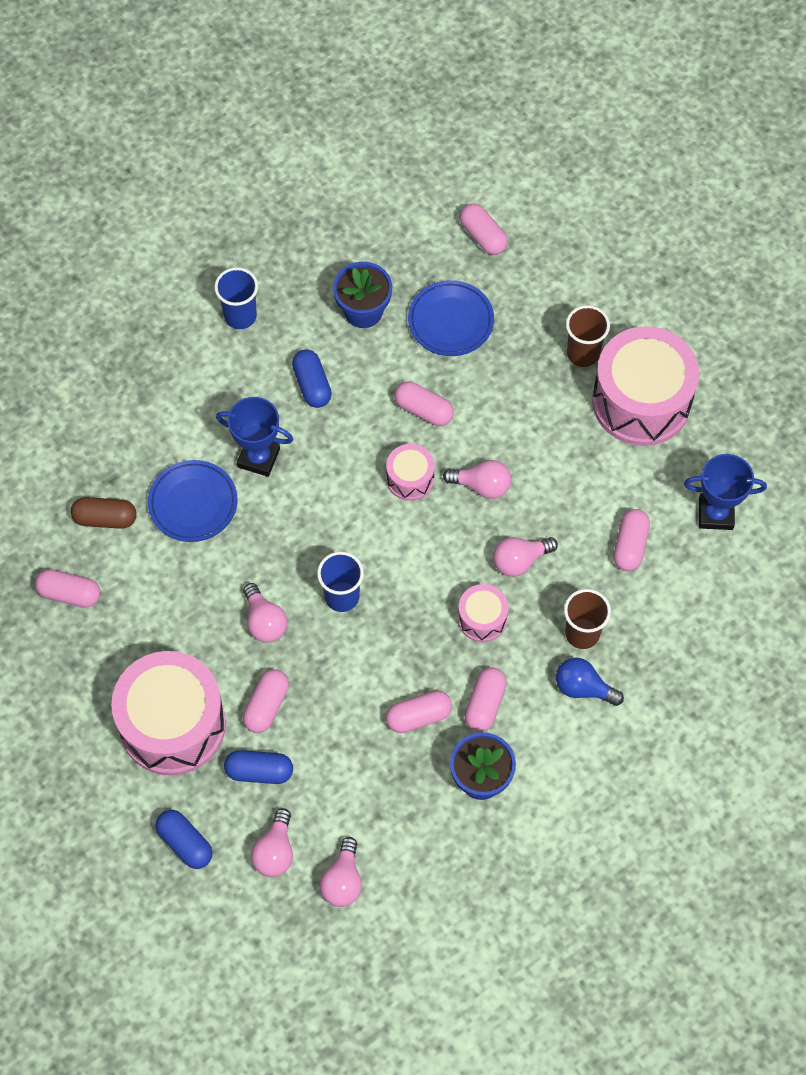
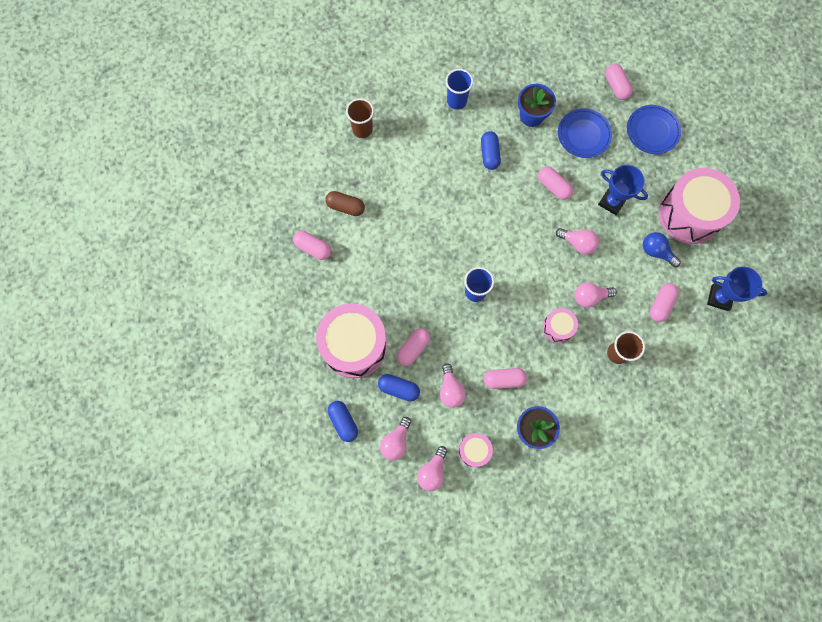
camera: 15 degrees right, 10 degrees up
(193, 503) = (400, 210): blue plate -> blue plate (652, 131)
(258, 458) = (446, 192): blue trophy -> blue trophy (611, 202)
(264, 621) = (425, 295): pink light bulb -> pink light bulb (450, 390)
(410, 479) = (535, 228): pink drum -> pink drum (474, 450)
(485, 704) = (546, 382): pink capsule -> none
(583, 353) = (660, 175): brown cup -> brown cup (362, 129)
(583, 688) = (610, 388): blue light bulb -> blue light bulb (656, 252)

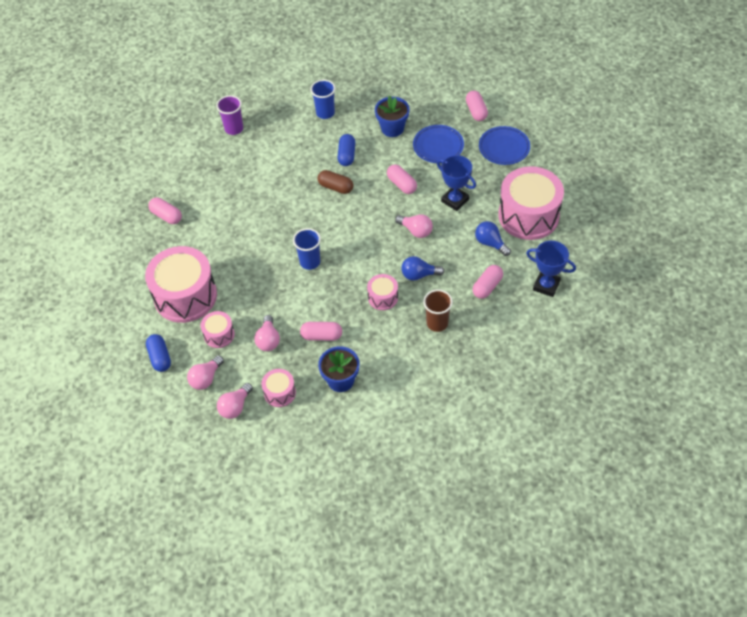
camera: 10 degrees right, 20 degrees down
(345, 207) = (204, 186): brown capsule -> brown capsule (336, 187)
(362, 129) = (234, 129): brown cup -> purple cup
(399, 388) = (219, 335): blue capsule -> pink drum
(413, 348) = (240, 303): pink capsule -> none
(590, 297) = (419, 275): pink light bulb -> blue light bulb

